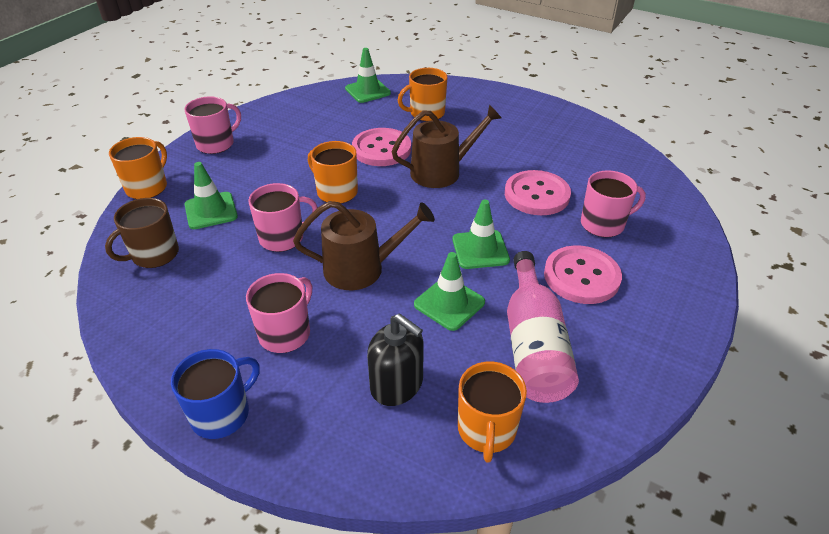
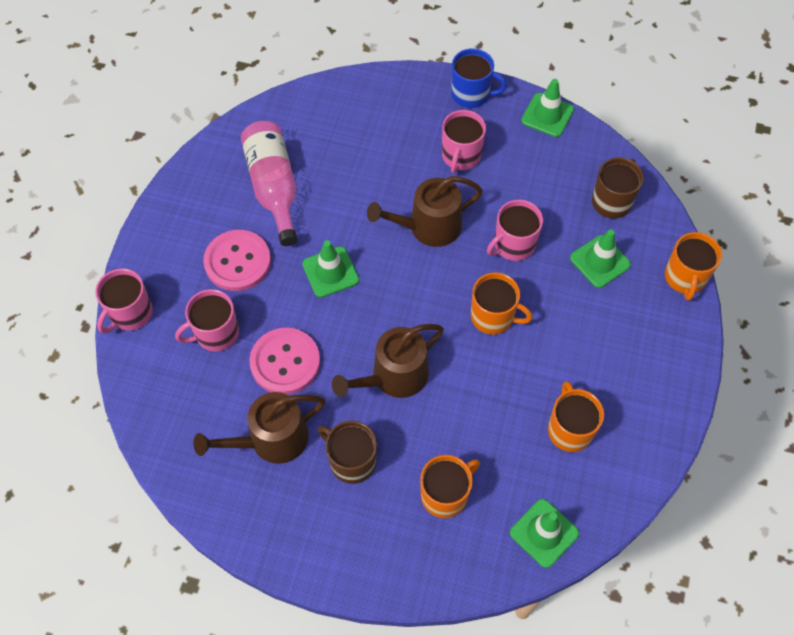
camera: 165 degrees right, 20 degrees up
(216, 144) = (667, 364): pink mug -> pink mug (130, 313)
(222, 413) = (471, 94): blue mug -> blue mug turned 105 degrees counterclockwise
(381, 149) = (474, 401): pink button -> none
(397, 385) = (365, 136): black soap dispenser -> none
(449, 303) = (345, 209): green traffic cone -> green traffic cone (547, 115)
(486, 430) = (299, 121): orange mug -> orange mug (569, 429)
(490, 136) = (351, 461): none -> brown mug
(552, 155) = (272, 439): none -> brown watering can

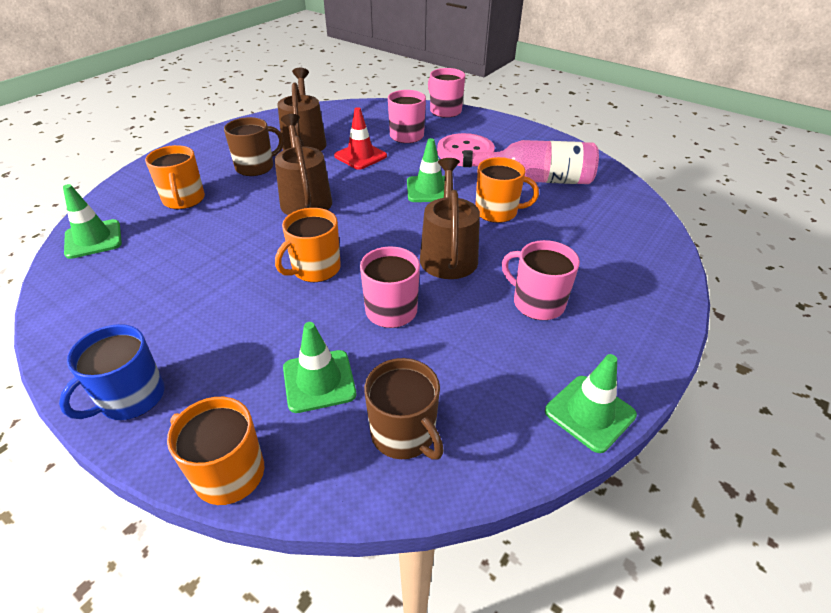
camera: 110 degrees right, 20 degrees down
(285, 362) = (360, 156): pink button -> red traffic cone
(471, 94) = (641, 341): blue mug -> blue mug (131, 398)
(569, 429) = (156, 283): orange mug -> orange mug (497, 212)

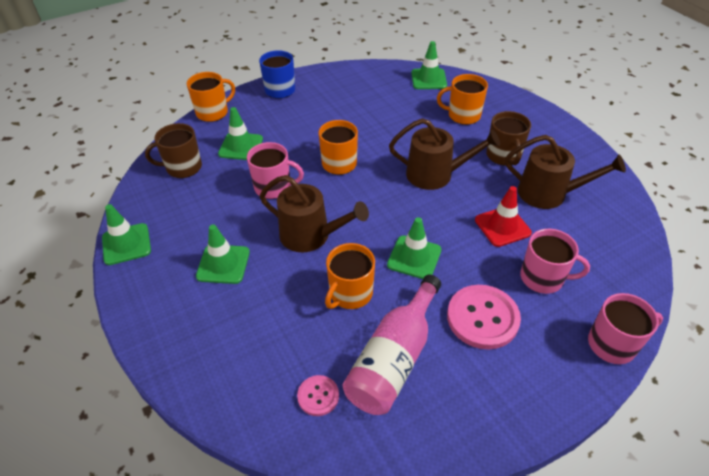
camera: 115 degrees right, 5 degrees up
(537, 303) = (223, 264): pink mug -> green traffic cone
(600, 202) = (318, 396): none -> pink button

